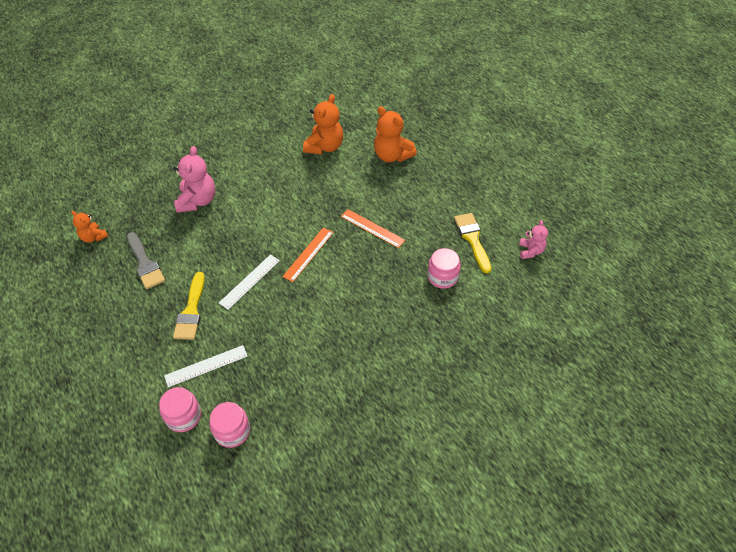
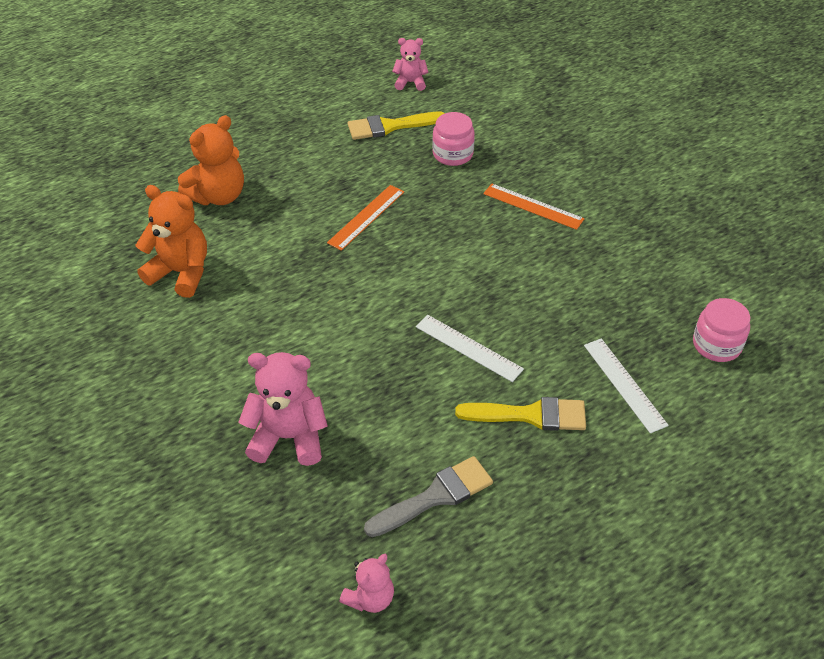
camera: 90 degrees left, 5 degrees down
(93, 237) = (370, 598): orange teddy bear -> pink teddy bear
(183, 416) = (708, 400): pink jar -> none
(308, 254) = (414, 283): orange ruler -> orange ruler (533, 206)

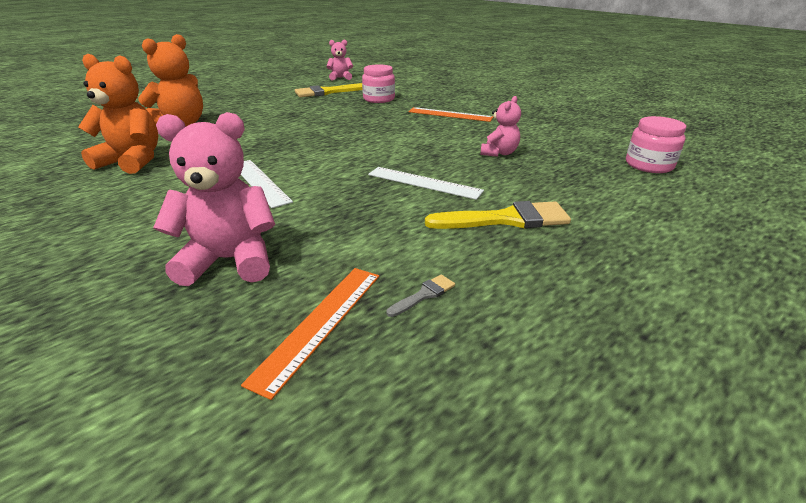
camera: 10 degrees left, 15 degrees down
(366, 217) = (313, 126): orange ruler -> orange ruler (320, 324)
(370, 598) = (353, 432): pink teddy bear -> pink teddy bear (499, 153)
(435, 496) = (424, 295): grey brush -> grey brush, size x0.45
(624, 384) = (586, 192): white ruler -> white ruler (260, 182)

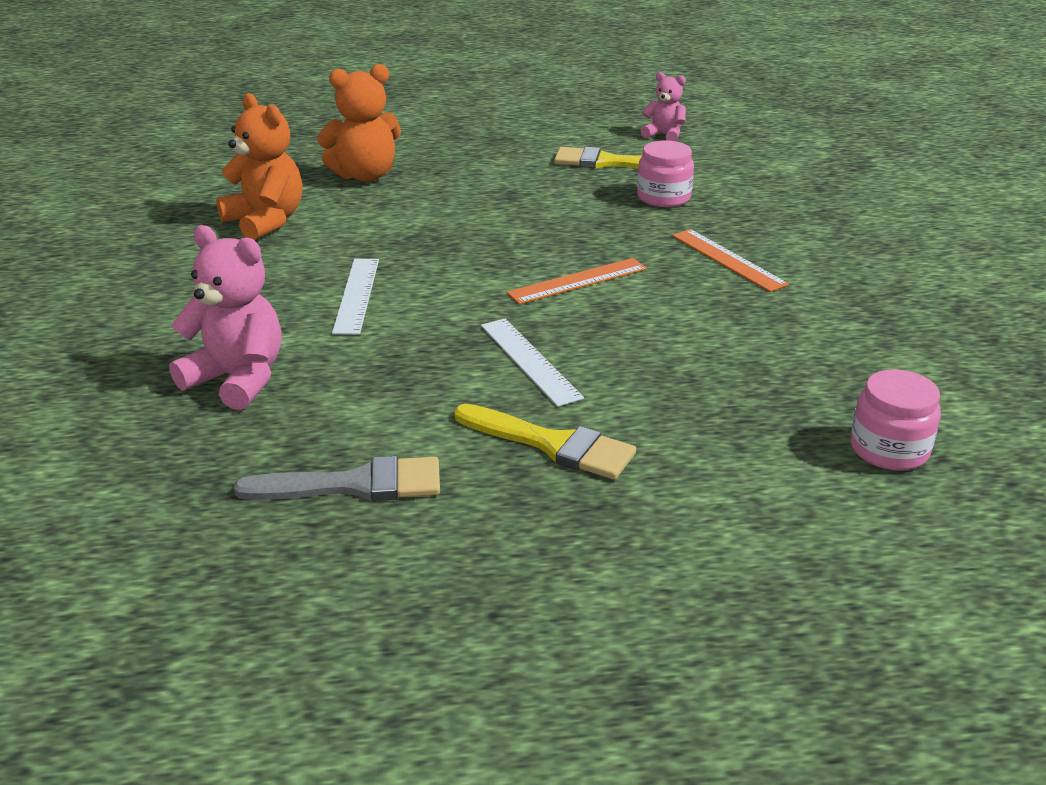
camera: 35 degrees right, 0 degrees up
(320, 324) = (243, 470): orange ruler -> orange ruler (578, 281)
(424, 295) = (355, 485): grey brush -> grey brush, size x2.23
(499, 153) = (693, 351): pink teddy bear -> none

